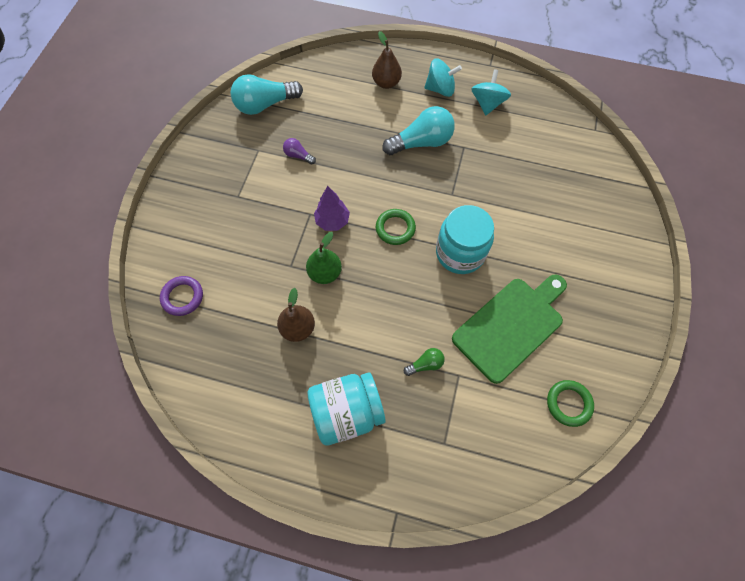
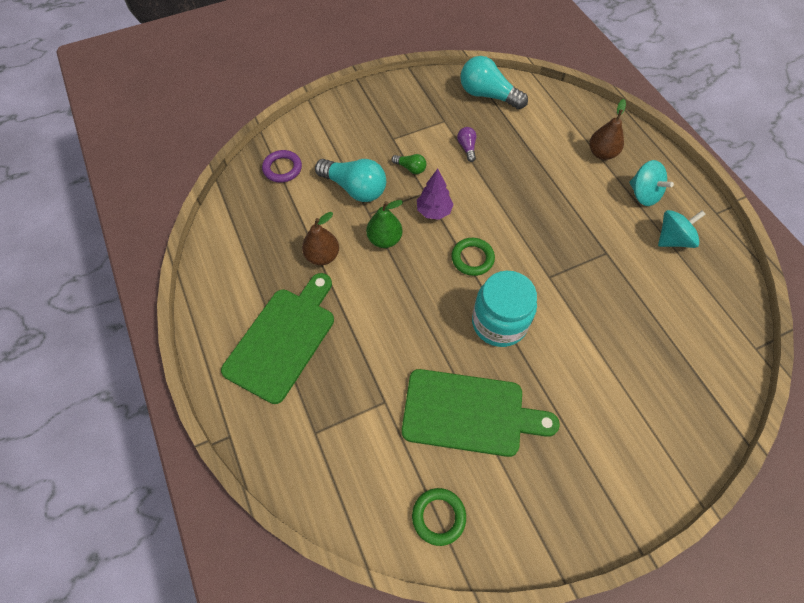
camera: 50 degrees right, 5 degrees down
(347, 412) = (283, 339): turquoise jar -> green cutting board
(421, 142) = (574, 219): turquoise light bulb -> turquoise light bulb (355, 188)
(425, 364) = (372, 368): green light bulb -> green light bulb (410, 168)

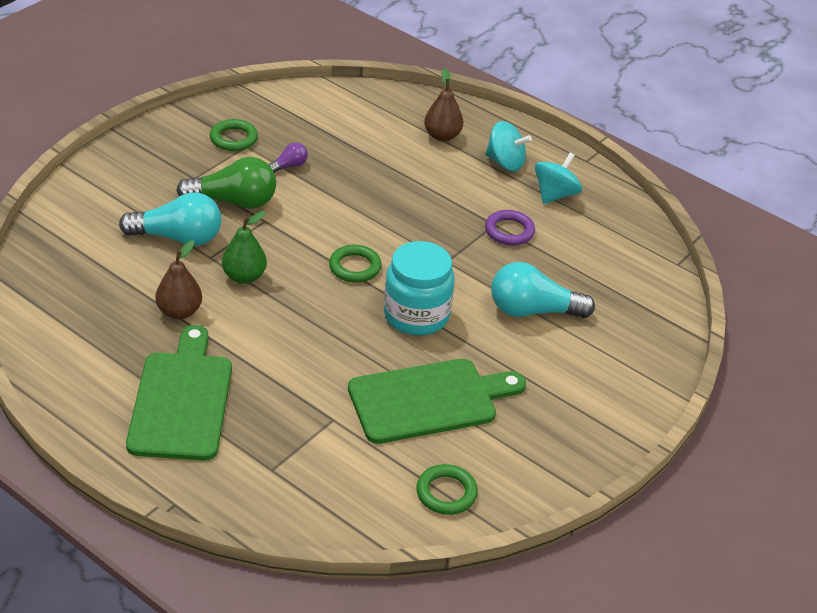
camera: 30 degrees left, 20 degrees down
(282, 168) = (73, 241): purple ring -> purple ring (509, 231)
(410, 168) = (233, 202): green light bulb -> green light bulb, size x2.07
(434, 211) = (286, 236): purple tree -> none
(438, 111) = (233, 139): none -> green ring
(467, 148) = (289, 166): purple light bulb -> purple light bulb turned 90 degrees clockwise
(487, 95) = (283, 109): turquoise light bulb -> turquoise light bulb (533, 311)

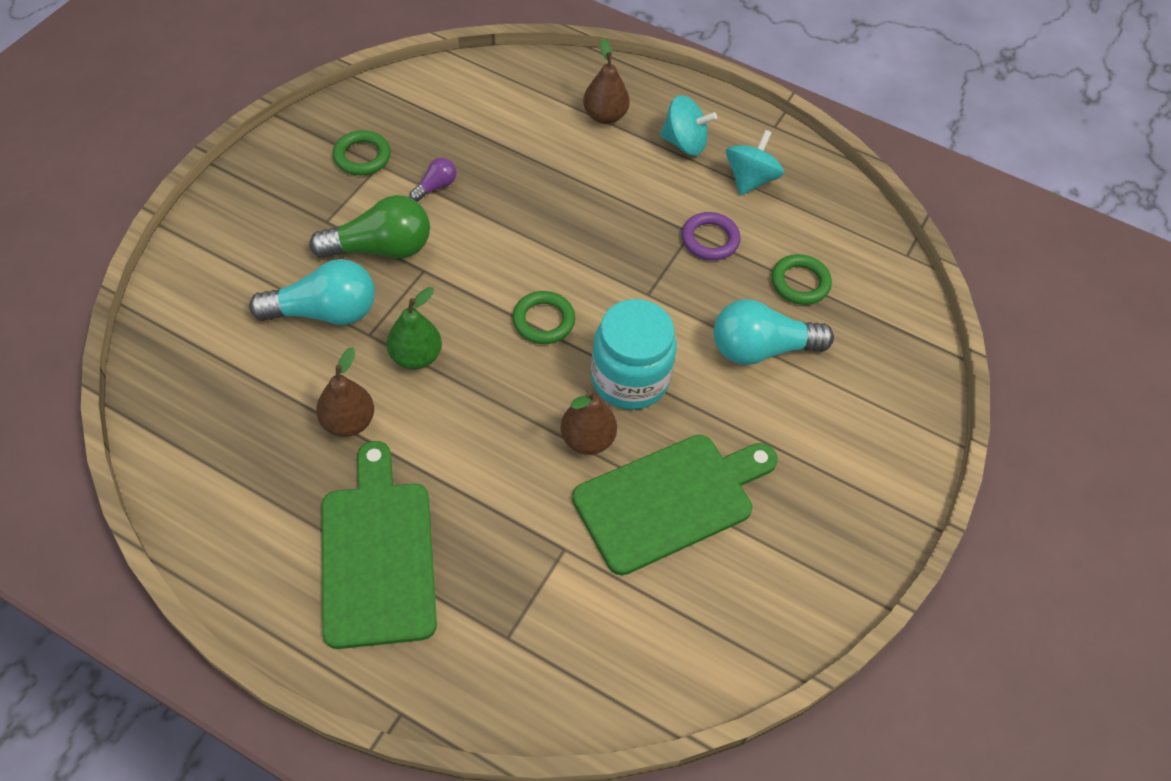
camera: 10 degrees left, 15 degrees up
(370, 351) = (587, 440): none -> brown pear
(446, 493) = (719, 632): green ring -> green ring (800, 283)

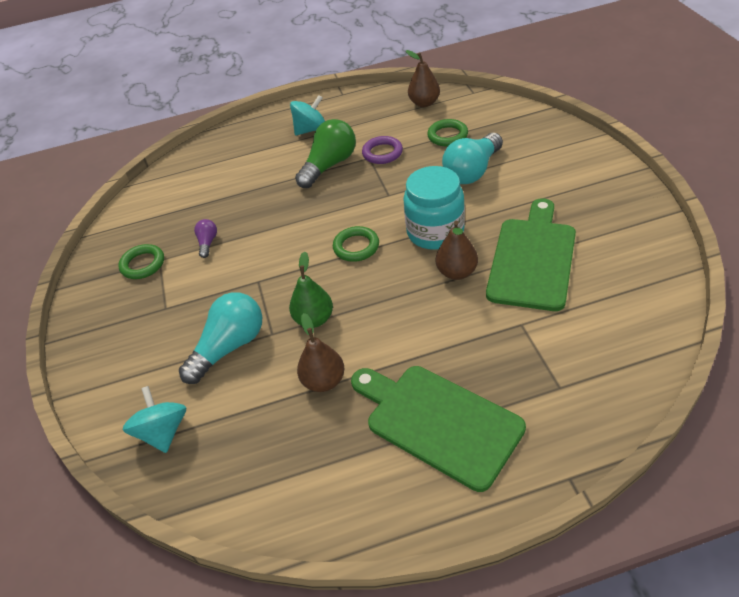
camera: 35 degrees left, 10 degrees down
(381, 248) = (218, 292): green light bulb -> green light bulb (329, 165)
(604, 116) = (254, 149): brown pear -> brown pear (424, 103)
(750, 179) = (363, 119): turquoise spinning top -> turquoise spinning top (163, 432)

